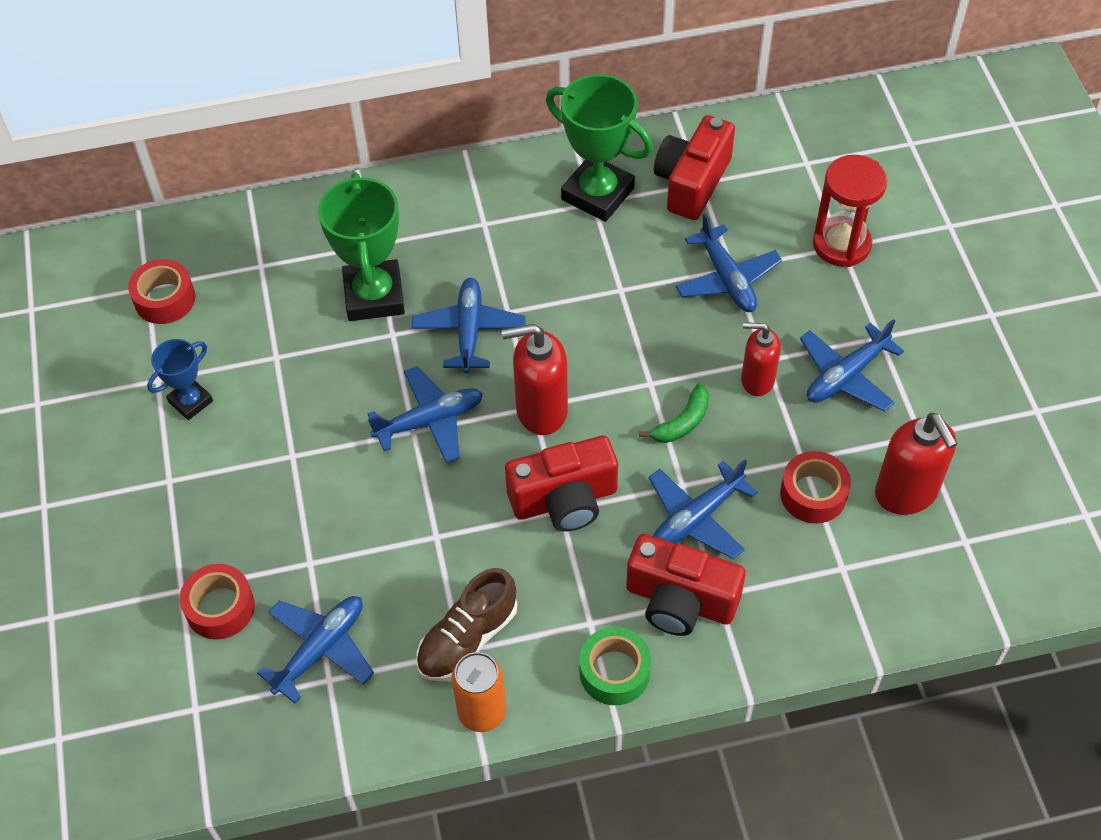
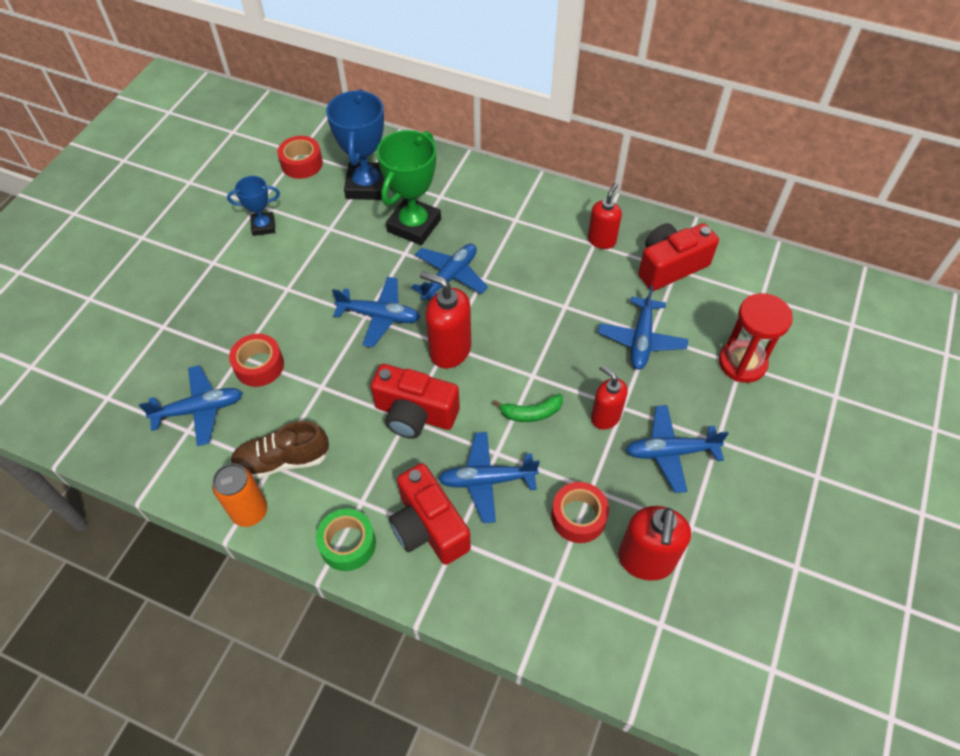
camera: 35 degrees right, 0 degrees up
(220, 607) = (172, 350): red tape -> red tape (259, 365)
(273, 280) = (367, 185): none -> blue trophy
(597, 194) = (601, 240): green trophy -> red soap dispenser

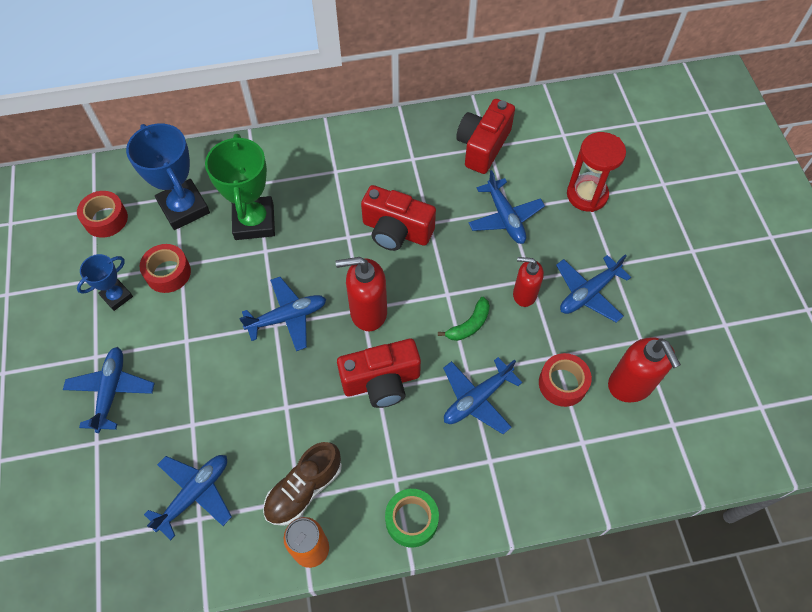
camera: 35 degrees left, 5 degrees up
(259, 365) = (217, 422): red tape -> red tape (168, 273)
(428, 527) = (462, 464): red camera -> red camera (396, 231)
(450, 277) = (320, 250): blue plane -> blue plane (111, 391)
(601, 240) = (416, 152): red soap dispenser -> none

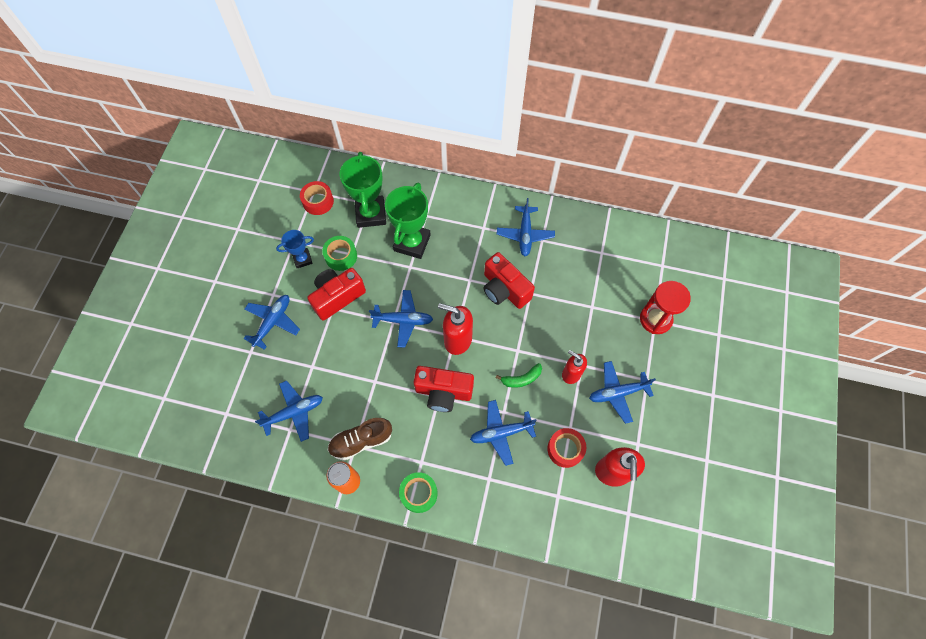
camera: 25 degrees right, 5 degrees up
(168, 273) = (341, 256): red tape -> green tape
(184, 208) = (371, 214): blue trophy -> green trophy
(482, 146) = (597, 251): red camera -> red camera (337, 297)
(505, 217) = (586, 311): blue plane -> blue plane (525, 234)

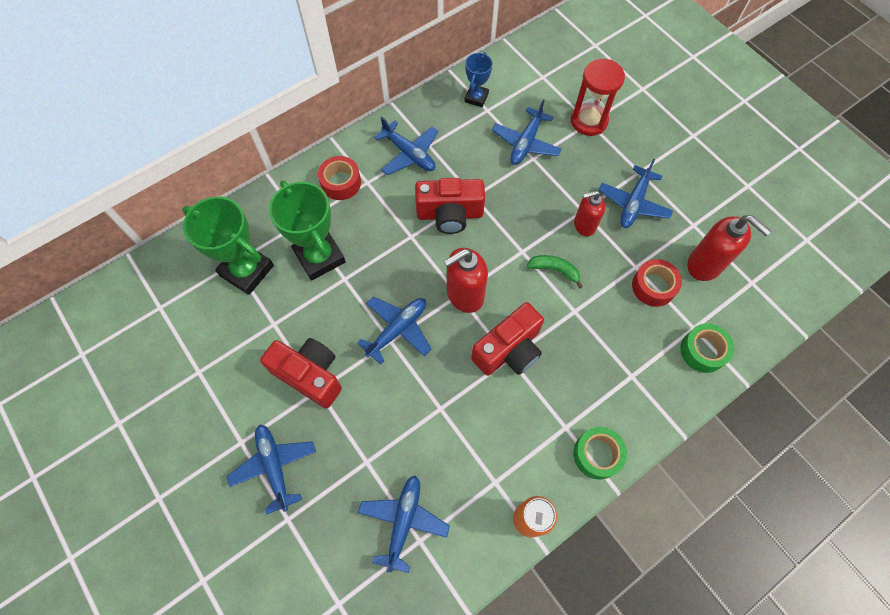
camera: 50 degrees left, 0 degrees up
(302, 259) = (229, 378): blue trophy -> blue trophy (476, 98)
(318, 201) = (176, 311): red tape -> red tape (341, 183)
(337, 297) = (310, 375): red camera -> red camera turned 120 degrees clockwise
(341, 256) = (266, 336): green tape -> green tape (703, 351)
(361, 441) = (495, 471): brown shoe -> none
(501, 433) = (594, 329): blue plane -> blue plane (526, 143)
(521, 379) = (554, 270): green banana -> green banana turned 90 degrees counterclockwise

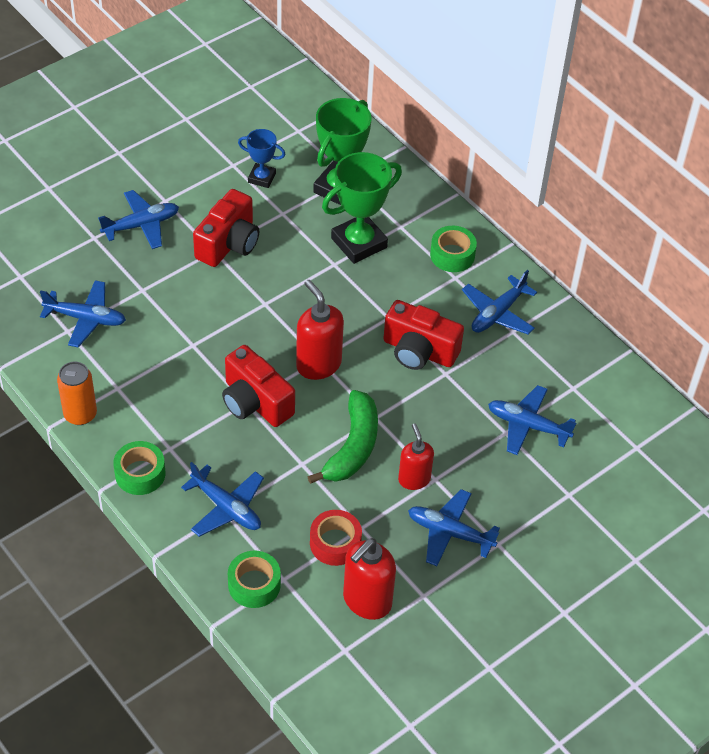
camera: 85 degrees right, 15 degrees down
(341, 183) = (452, 255): red tape -> green tape
(397, 329) = (277, 309): blue plane -> blue plane (226, 507)
(450, 214) = (419, 351): red camera -> red camera turned 60 degrees counterclockwise
(476, 98) = (590, 377): blue trophy -> blue trophy (262, 178)
(554, 270) = (353, 446): green banana -> green banana, size x1.78
(589, 121) = (571, 494): red hourglass -> none

